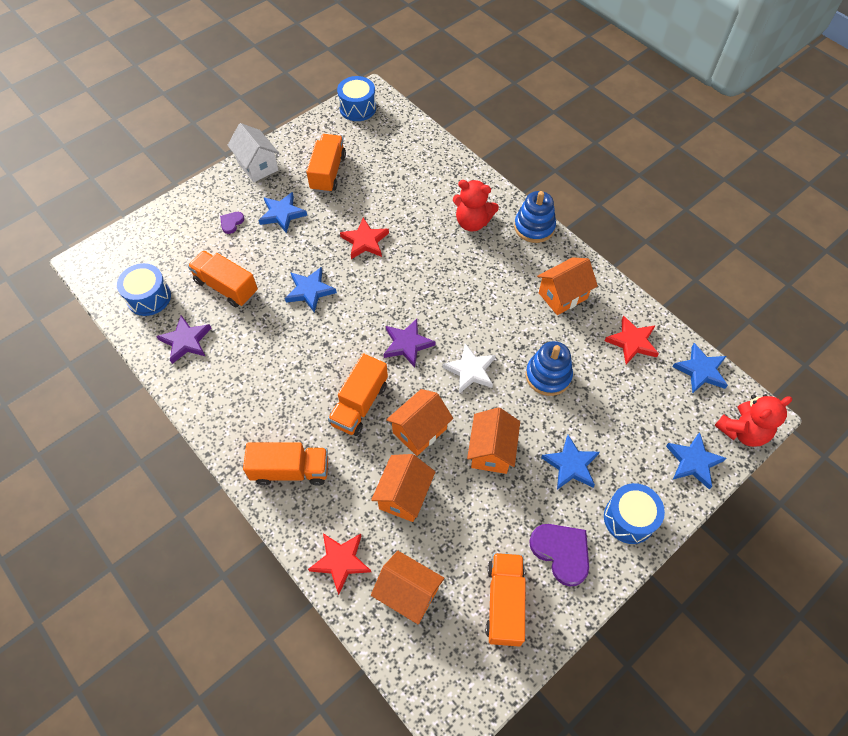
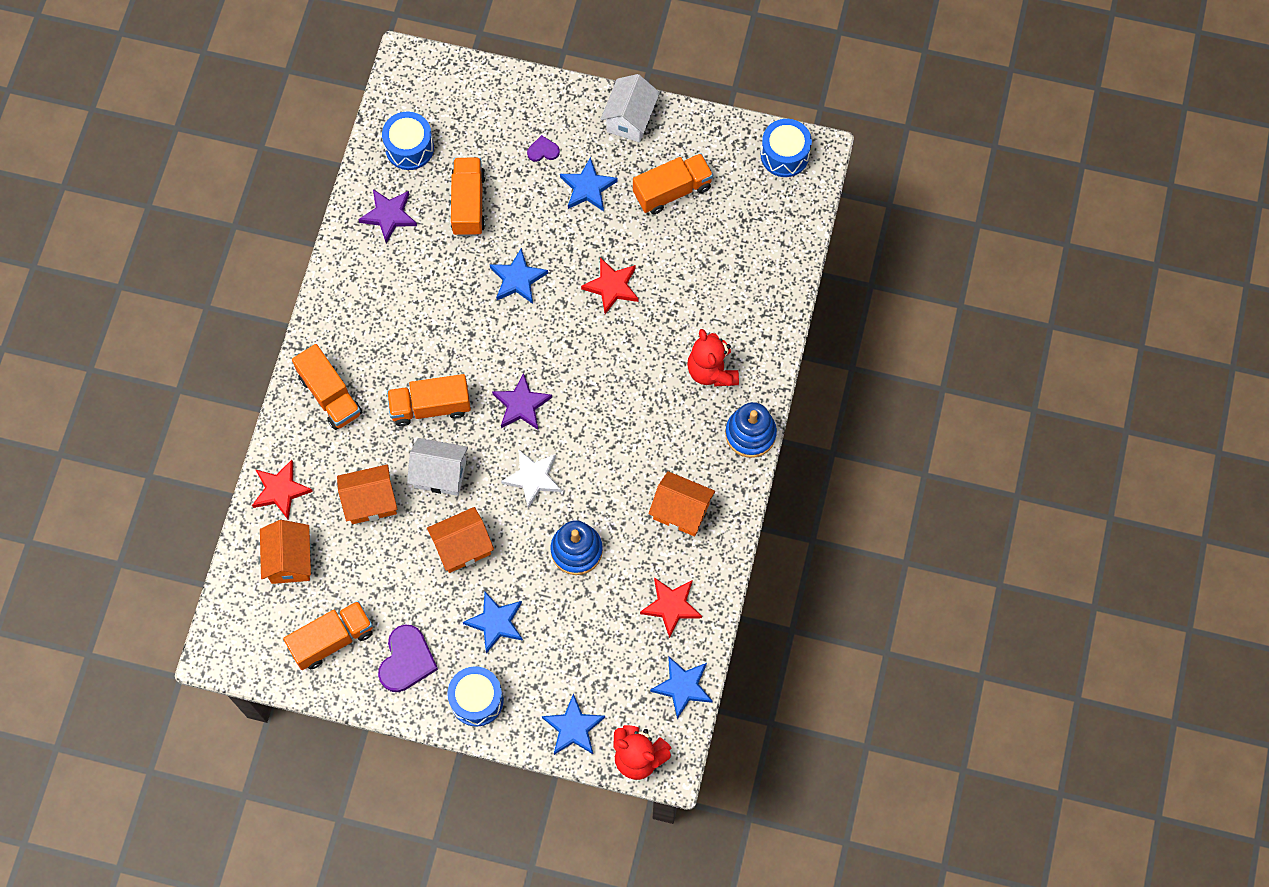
camera: 55 degrees right, 10 degrees up
(419, 430) = (440, 474): orange house -> white house

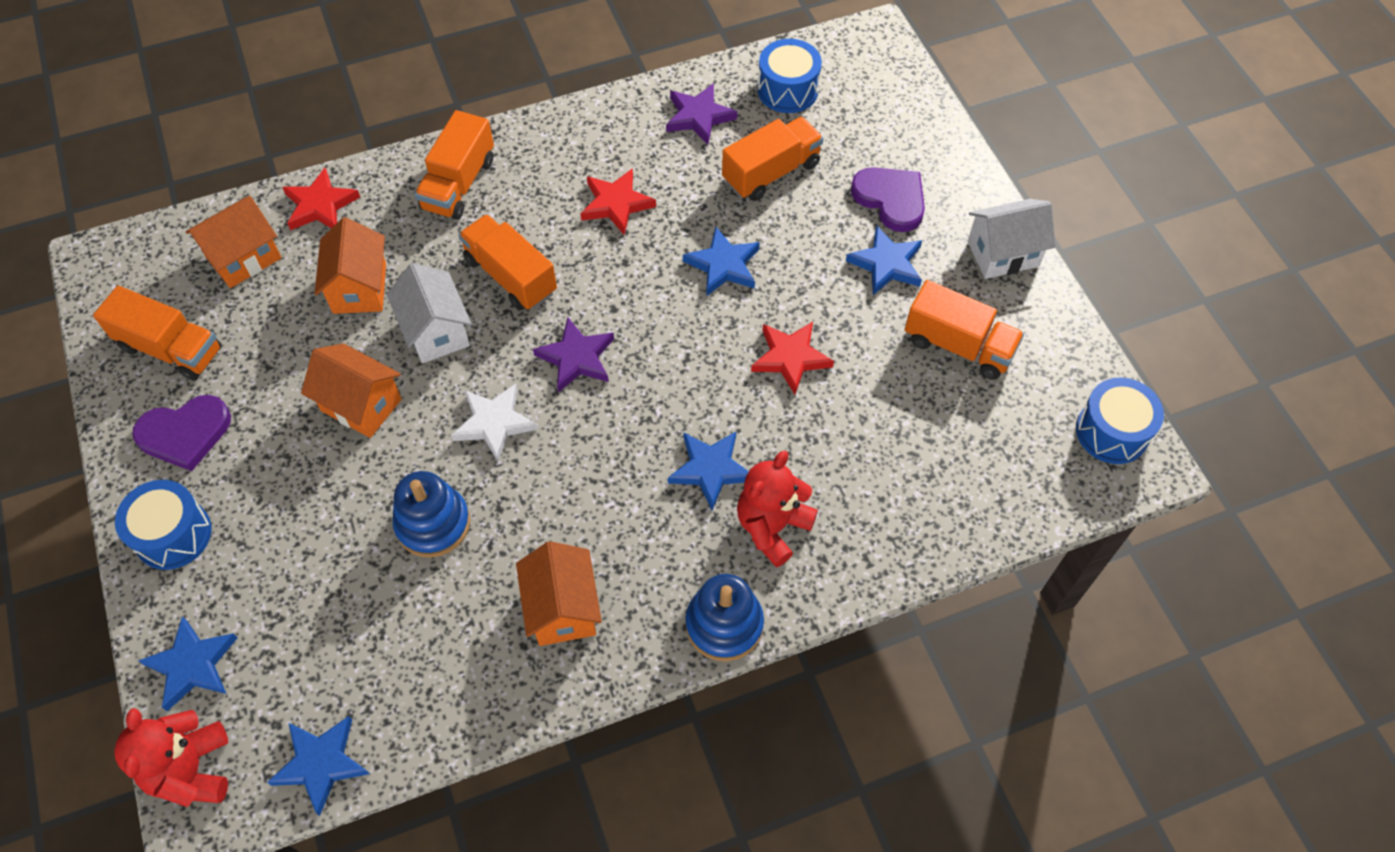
camera: 55 degrees right, 10 degrees down
(370, 501) = (360, 288): orange house -> orange house turned 45 degrees clockwise
(495, 622) = (286, 494): blue star -> blue star (710, 469)
(543, 151) = (891, 199): purple heart -> purple heart, size x1.93
(671, 606) = (426, 678): red star -> red star (616, 204)

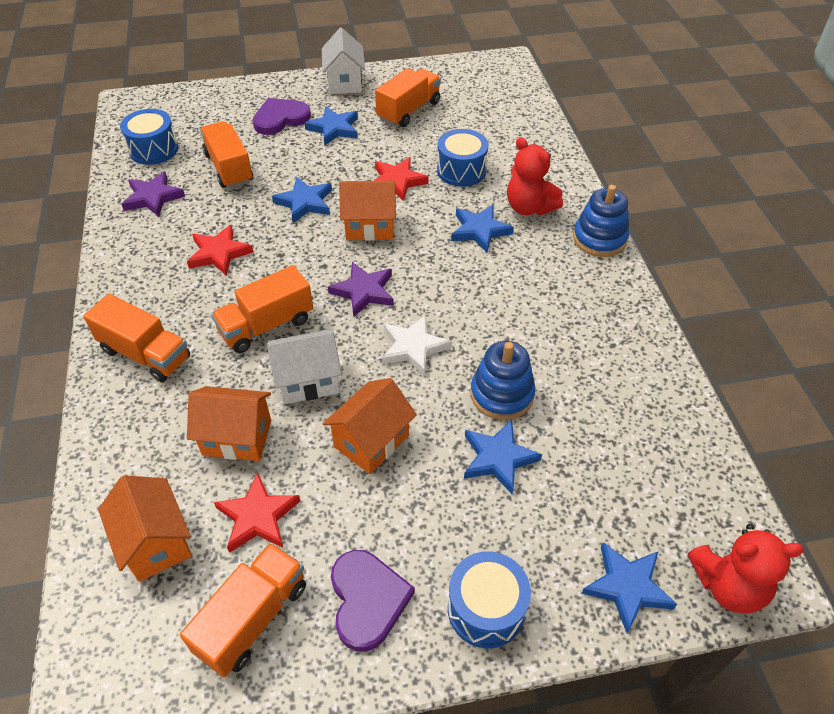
camera: 80 degrees left, 10 degrees down
(320, 205) = (116, 468): red star -> red star (257, 517)
(321, 763) = (714, 482): blue star -> blue star (498, 458)
(562, 608) = (583, 320): orange house -> orange house (369, 226)
(1112, 432) = (484, 68): blue drum -> blue drum (461, 170)

